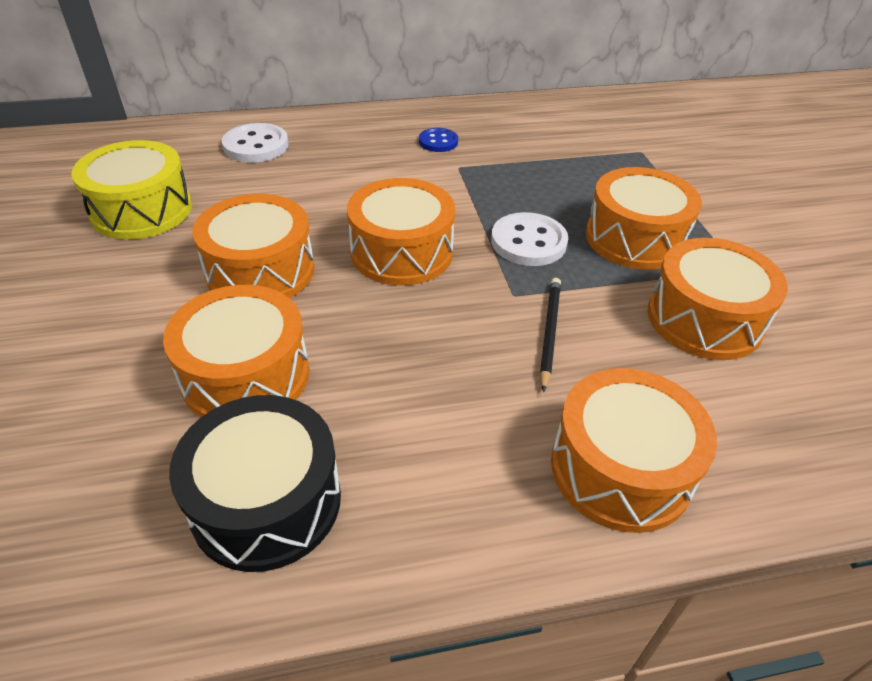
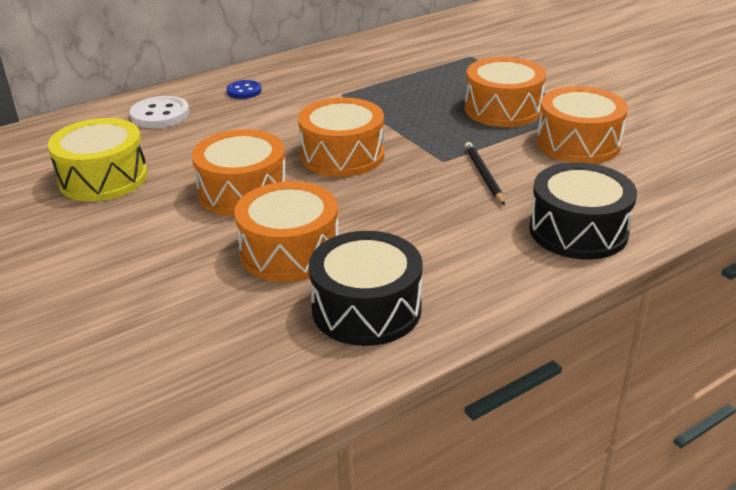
camera: 20 degrees left, 10 degrees down
(438, 142) = (311, 81): blue button -> blue button (244, 91)
(528, 242) = (430, 128): white button -> none
(620, 469) = (578, 231): orange drum -> black drum

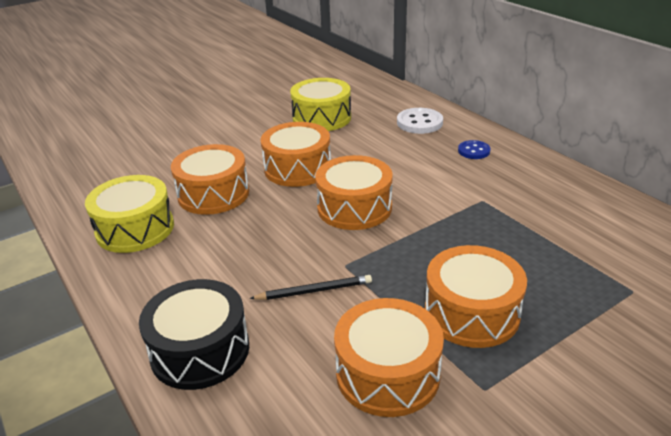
camera: 90 degrees right, 0 degrees up
(366, 309) = (135, 229): black drum -> yellow drum

